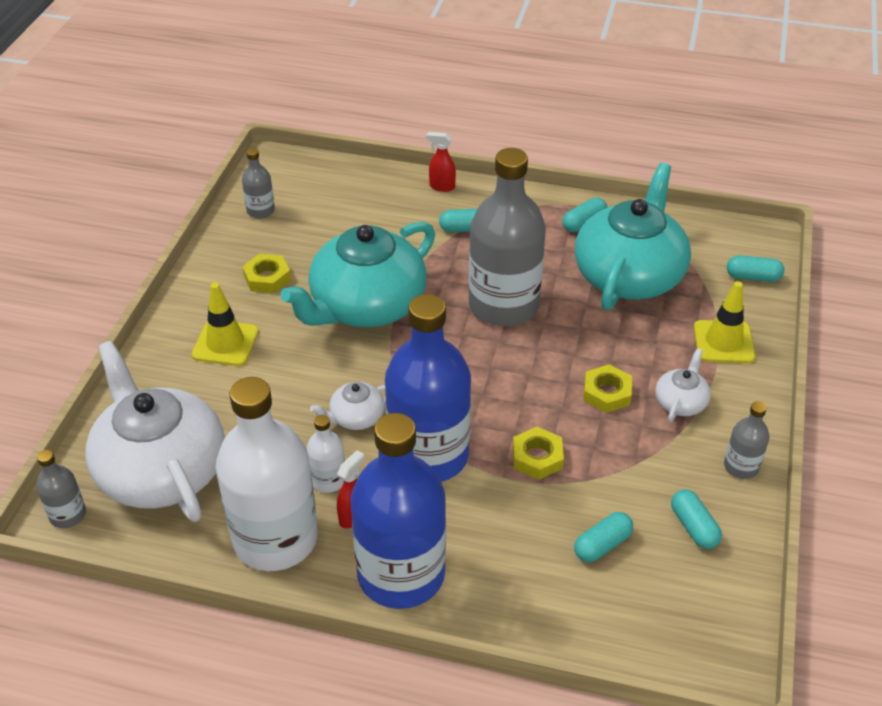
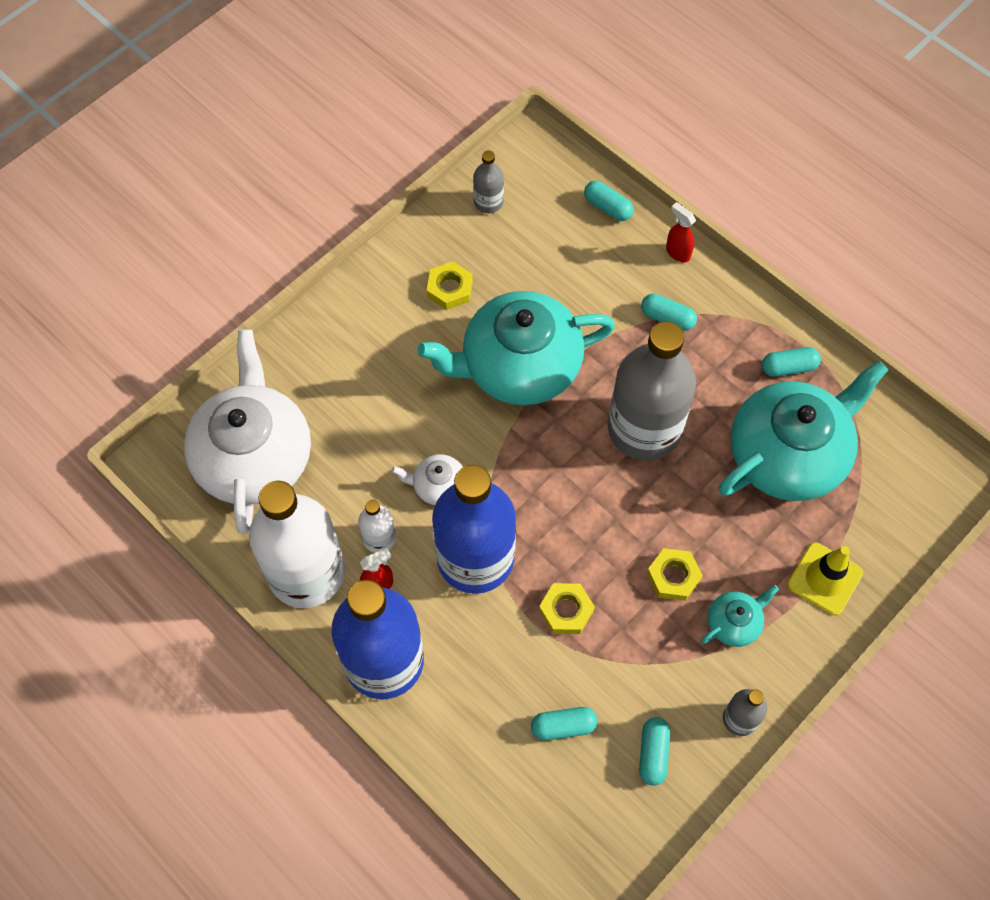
camera: 30 degrees right, 20 degrees up
(68, 515) = (163, 462): grey bottle -> none
(225, 343) = (374, 347): yellow traffic cone -> none
(680, 402) = (734, 623): white teapot -> turquoise teapot
(753, 277) = (912, 519): turquoise capsule -> turquoise capsule (607, 207)

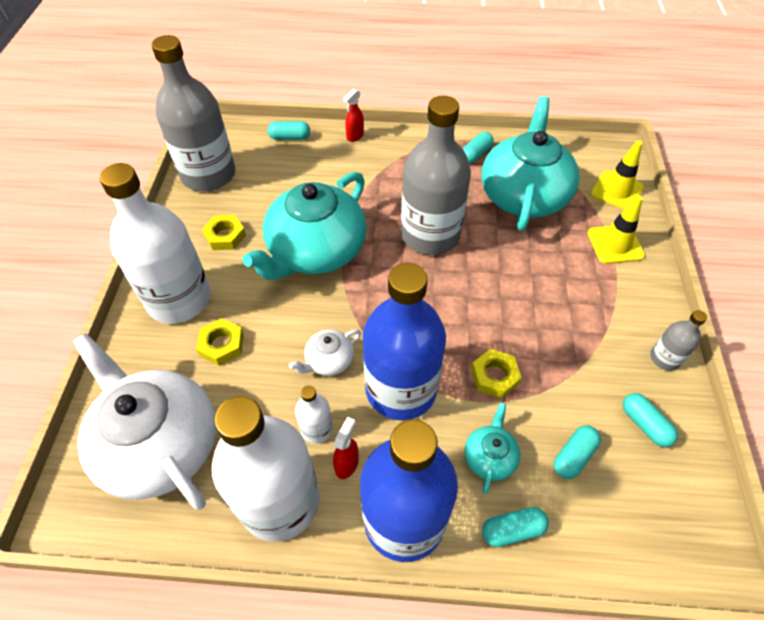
camera: 40 degrees left, 10 degrees down
(361, 330) = (179, 299): none -> white bottle
(488, 202) = (208, 175): grey bottle -> grey bottle, size x2.30
(667, 318) = (383, 170): turquoise capsule -> turquoise capsule (512, 530)
(673, 576) = (535, 304): yellow nut -> yellow nut (221, 344)
(677, 252) = (355, 136): red spray bottle -> red spray bottle turned 60 degrees counterclockwise
(734, 623) = (598, 304): turquoise teapot -> turquoise teapot (489, 457)
(899, 523) = (616, 191): none -> yellow traffic cone

